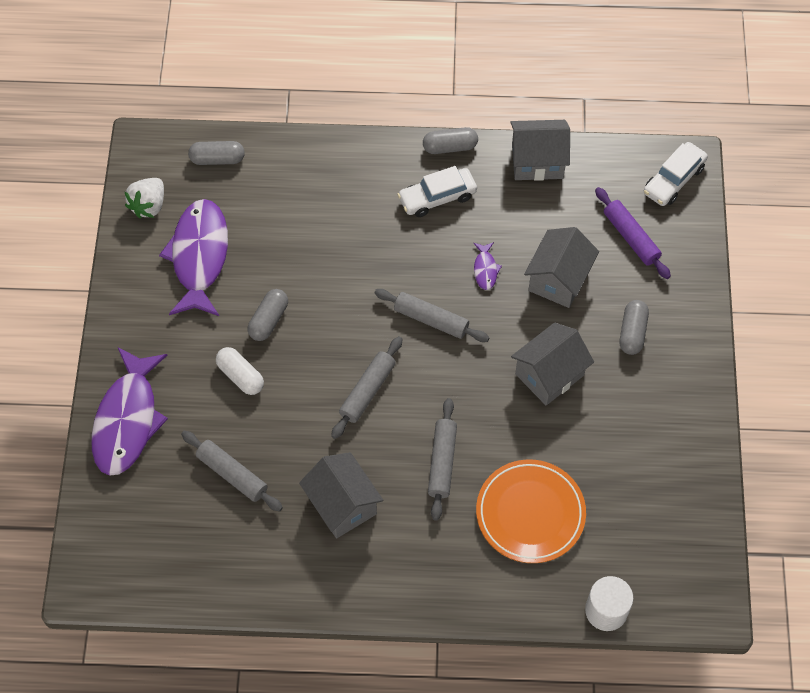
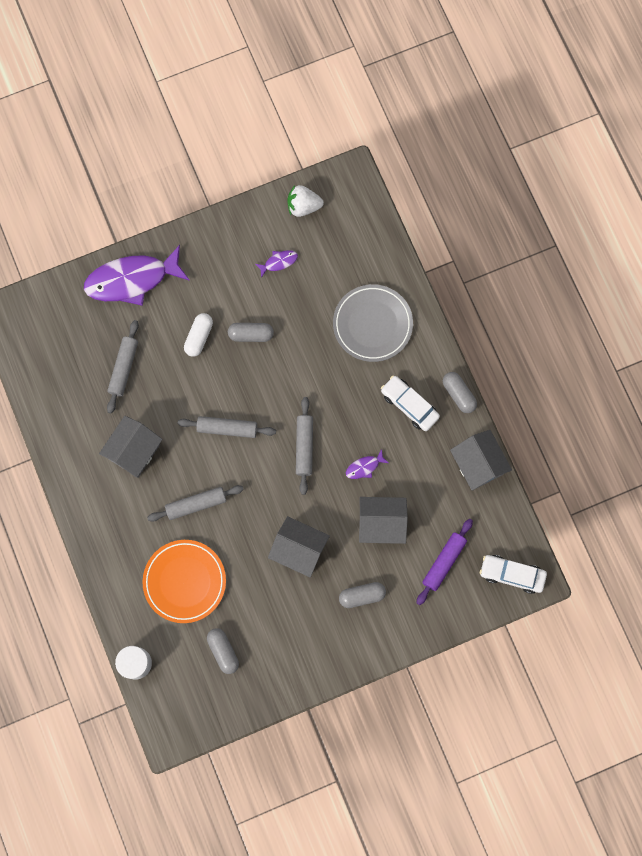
camera: 65 degrees right, 15 degrees up
(199, 257) = (278, 262): purple fish -> purple fish, size x0.42
(217, 159) = (365, 233): grey capsule -> grey capsule (223, 651)
(326, 195) = (372, 324): none -> grey plate

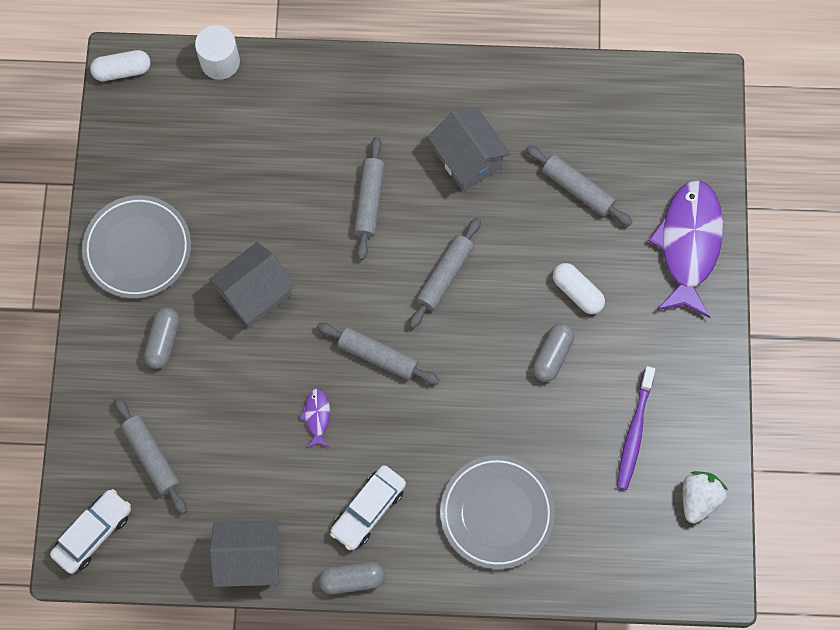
camera: 115 degrees right, 5 degrees down
(174, 732) = (122, 71): none -> white capsule
(184, 581) = (284, 151): orange plate -> none
(223, 651) = (183, 159): grey capsule -> none
(278, 262) = (634, 432): purple fish -> purple toothbrush
(305, 648) = (138, 249): none -> grey plate
(381, 524) = (237, 404): grey house -> none
(409, 405) = (368, 509): white car -> white car turned 150 degrees clockwise
(444, 562) = (151, 457): purple rolling pin -> grey rolling pin

